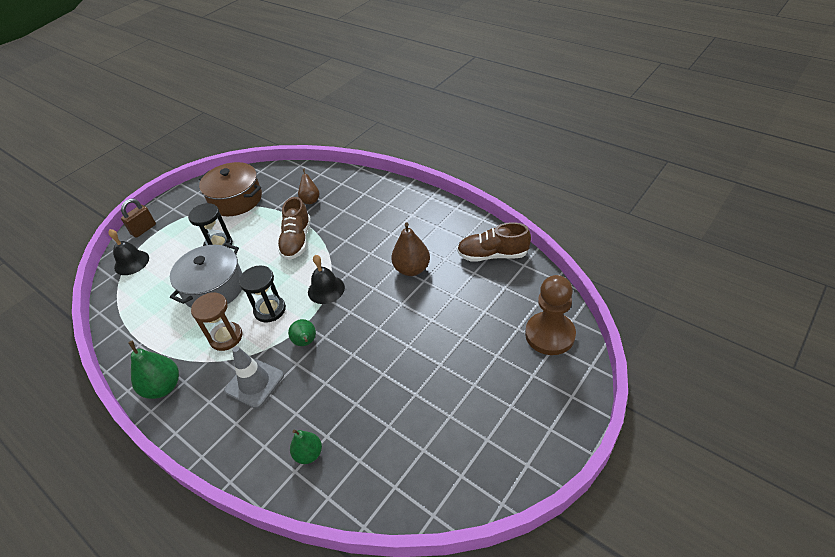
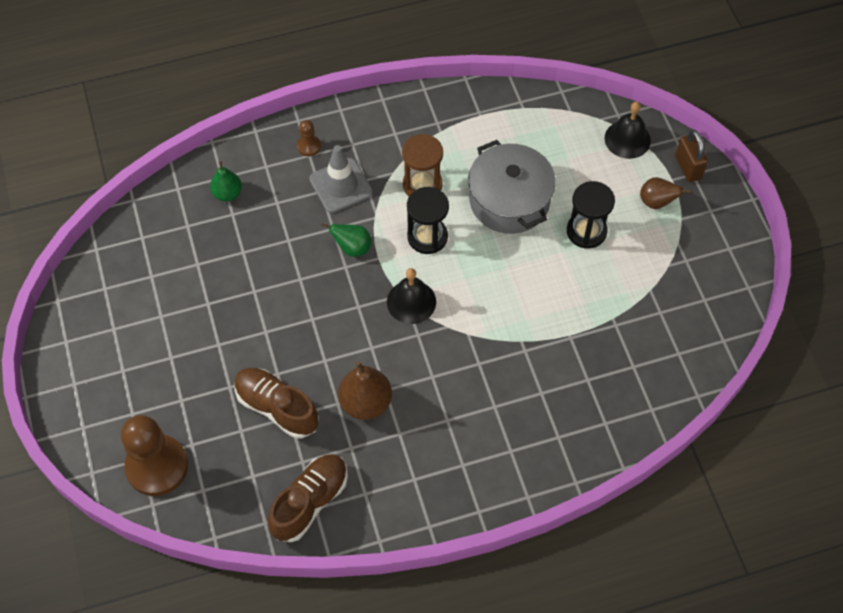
camera: 120 degrees right, 15 degrees up
(163, 387) = (402, 116): green pear -> none
(226, 429) = (309, 146): none -> brown pawn
(236, 200) = (672, 285): brown pot -> none
(297, 241) = (523, 313): brown shoe -> brown shoe (277, 408)
(310, 200) = (596, 367): brown pear -> brown pear (657, 202)

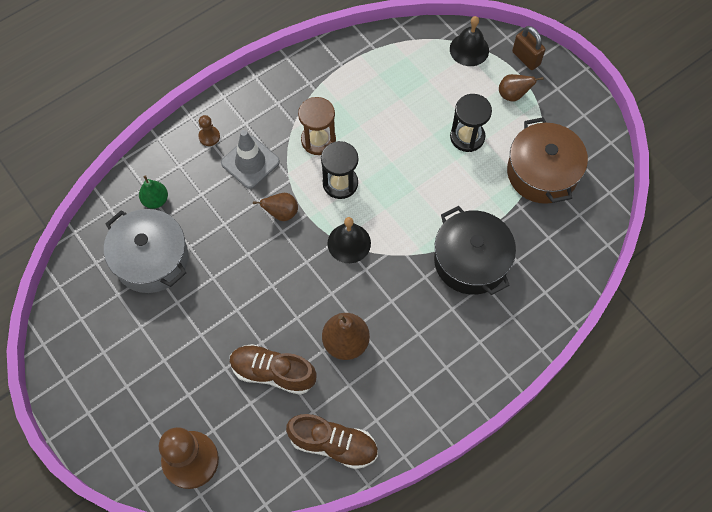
camera: 20 degrees left, 5 degrees up
(310, 502) = (333, 444): brown shoe -> brown shoe turned 90 degrees clockwise
(352, 248) = (281, 213): green pear -> brown pear
(509, 200) = (395, 131): grey pot -> grey pot (151, 259)
(536, 363) = (471, 261): none -> black pot
(655, 295) = (542, 172): none -> brown pot

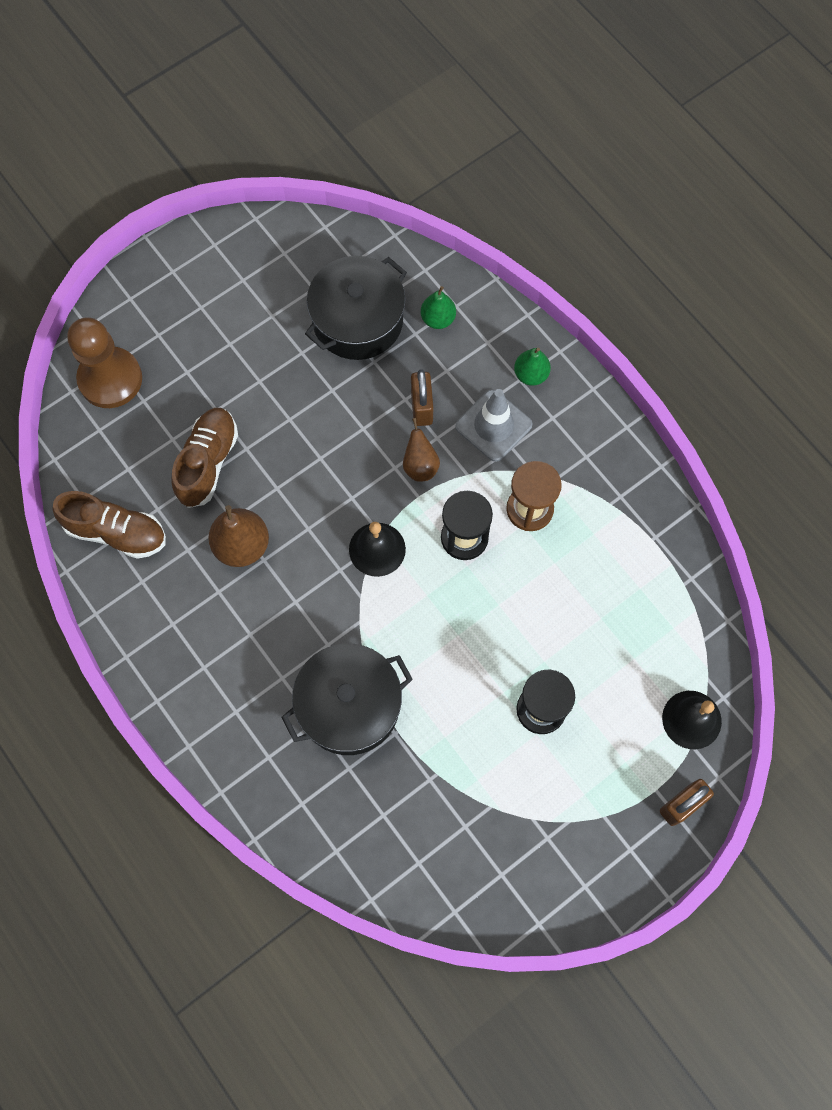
camera: 90 degrees right, 5 degrees up
(151, 259) = (358, 320): grey pot -> black pot
(209, 136) = (530, 375): brown pawn -> green pear
(232, 212) = (421, 407): none -> brown padlock
(333, 444) = (116, 532): brown shoe -> brown shoe turned 90 degrees counterclockwise
(513, 95) = (615, 780): brown pear -> none
(542, 172) = (485, 814): brown pot -> none

